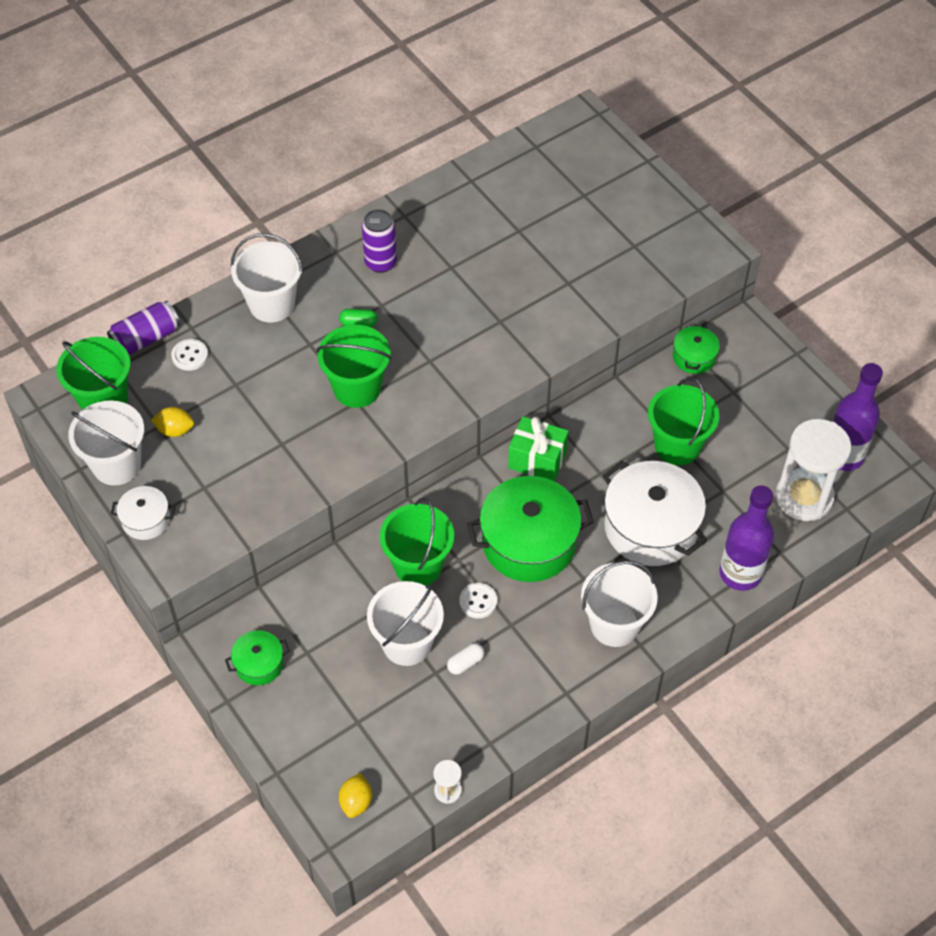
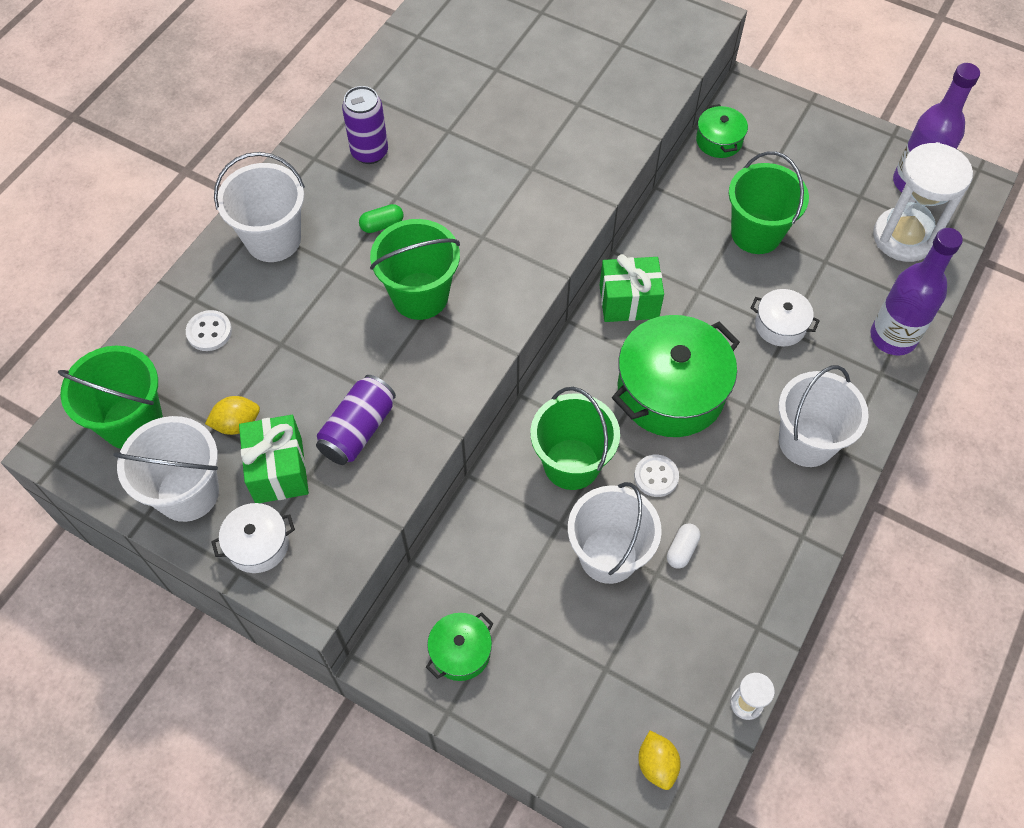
camera: 25 degrees left, 5 degrees up
(146, 338) = (146, 331): purple can -> purple can (358, 430)
(187, 474) = (279, 470): none -> green gift
(650, 527) = (780, 325): white pot -> white pot, size x0.49

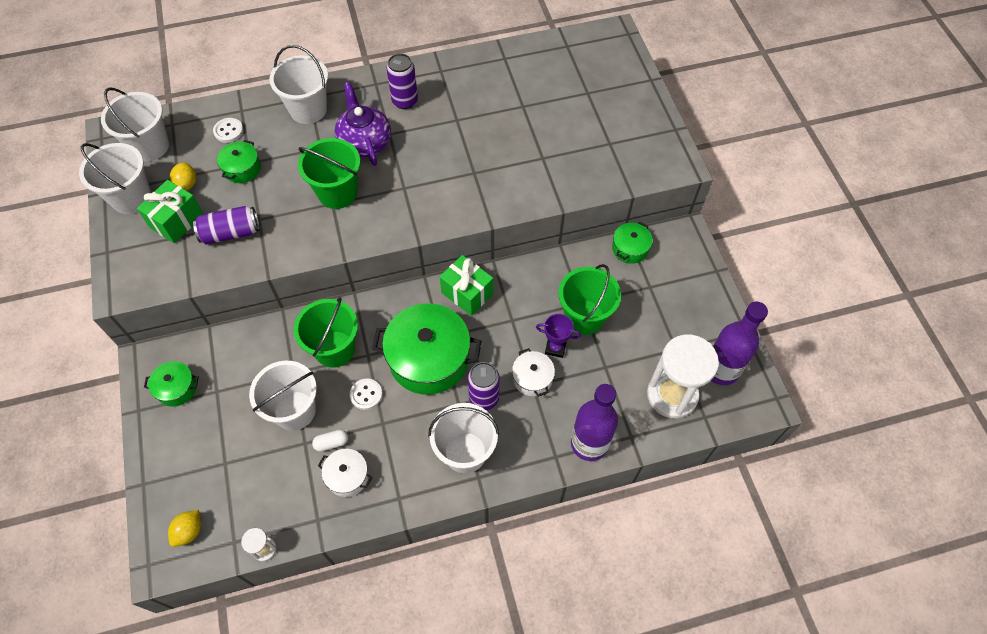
camera: 45 degrees right, 0 degrees up
(132, 422) = (150, 146): green bucket -> white bucket
(237, 424) = (187, 184): yellow lemon -> yellow lemon turned 60 degrees clockwise
(258, 544) = (128, 247): white pot -> white pot (347, 476)
(280, 357) = (242, 169): none -> green pot
(382, 225) = (365, 142): green capsule -> purple teapot
(762, 380) = (484, 398): none -> purple can
(765, 281) = (555, 348): none -> purple trophy

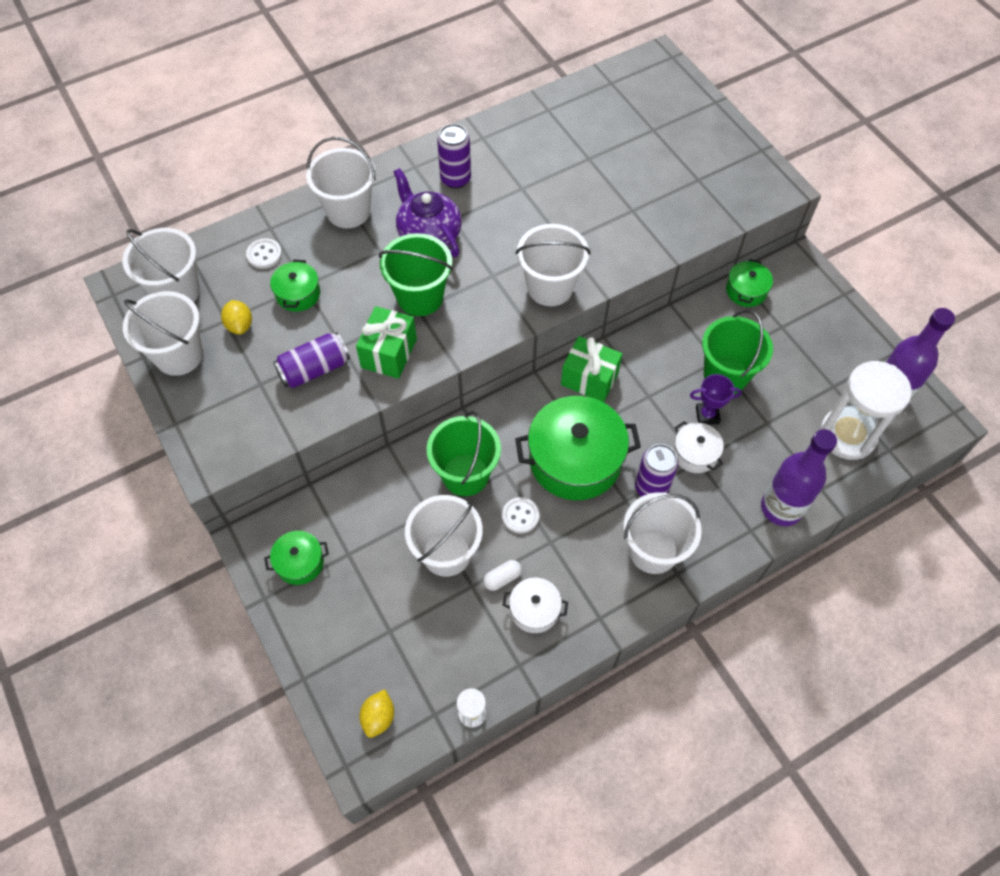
camera: 15 degrees left, 0 degrees up
(177, 221) = (245, 370): green gift -> green gift (389, 353)
(447, 208) = (550, 287): none -> white bucket

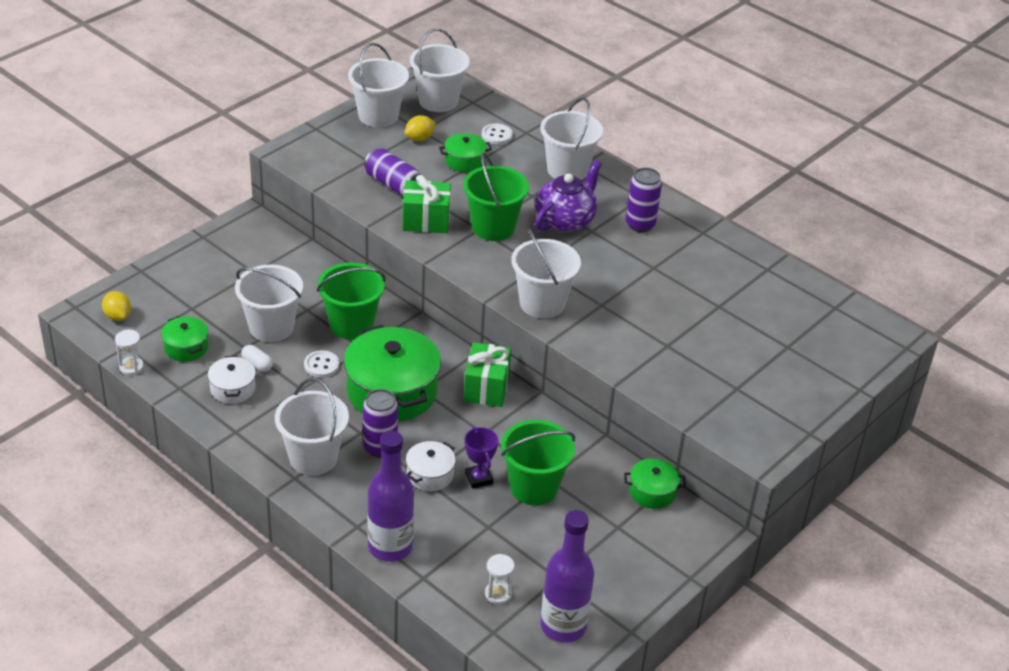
camera: 70 degrees right, 20 degrees down
(300, 562) = (239, 248): green pot -> green pot (186, 347)
(378, 717) = (118, 316): yellow lemon -> yellow lemon turned 60 degrees clockwise
(847, 435) = (498, 594): white hourglass -> white hourglass, size x0.43

